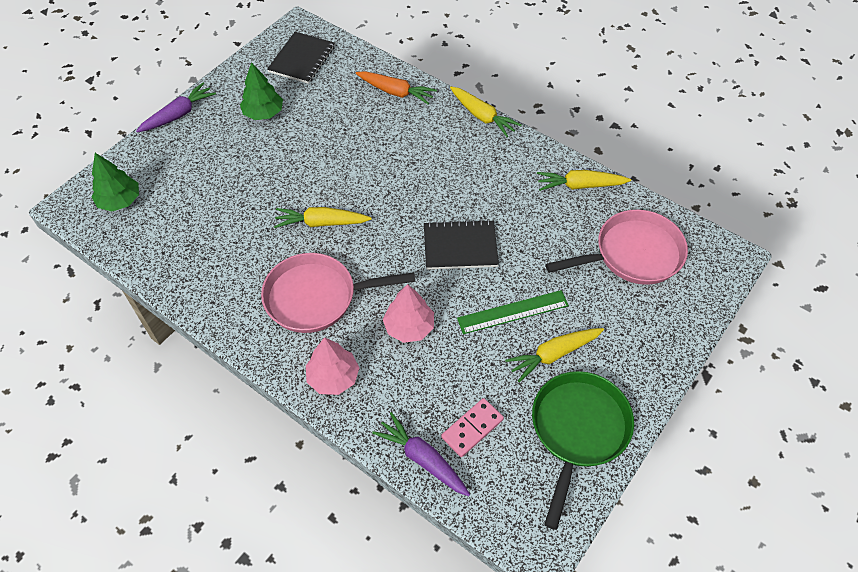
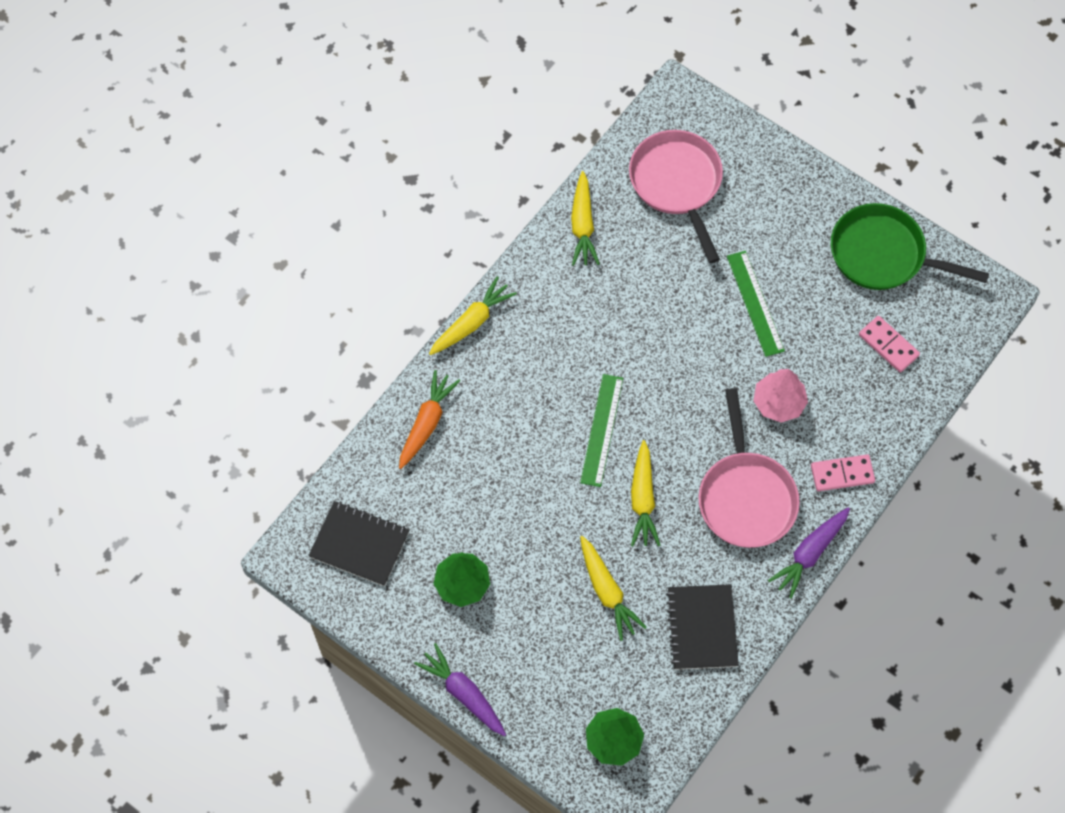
camera: 90 degrees left, 10 degrees up
(333, 377) = (842, 474): pink tree -> pink domino
(386, 196) = (602, 430): none -> green ruler
(422, 459) = (922, 389): purple carrot -> purple carrot (810, 553)
(460, 246) = (672, 351): black notebook -> black notebook (702, 628)
(553, 355) = (803, 269): yellow carrot -> yellow carrot (607, 591)

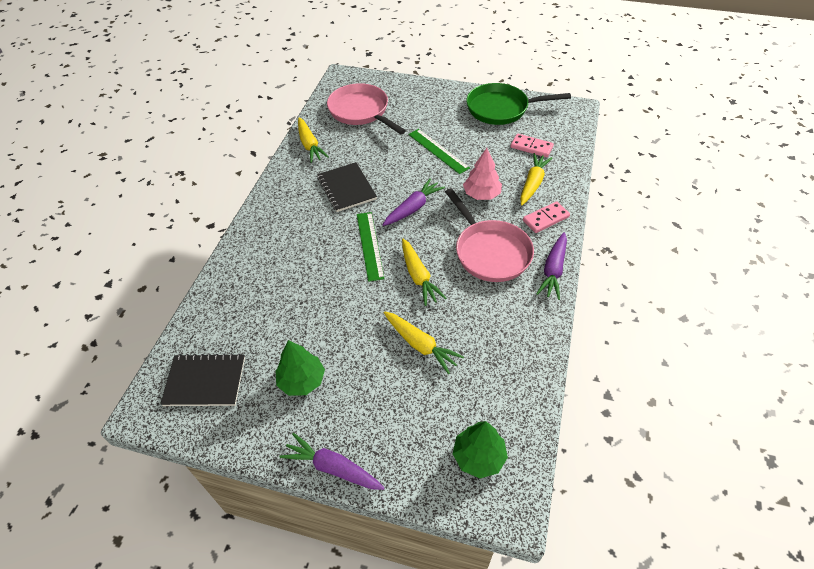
camera: 20 degrees left, 15 degrees down
(427, 423) = (237, 281): orange carrot -> none
(472, 322) = (252, 214): yellow carrot -> yellow carrot (533, 183)
(679, 391) = (413, 208): none -> purple carrot
(702, 628) = (505, 344): black notebook -> black notebook (346, 188)

